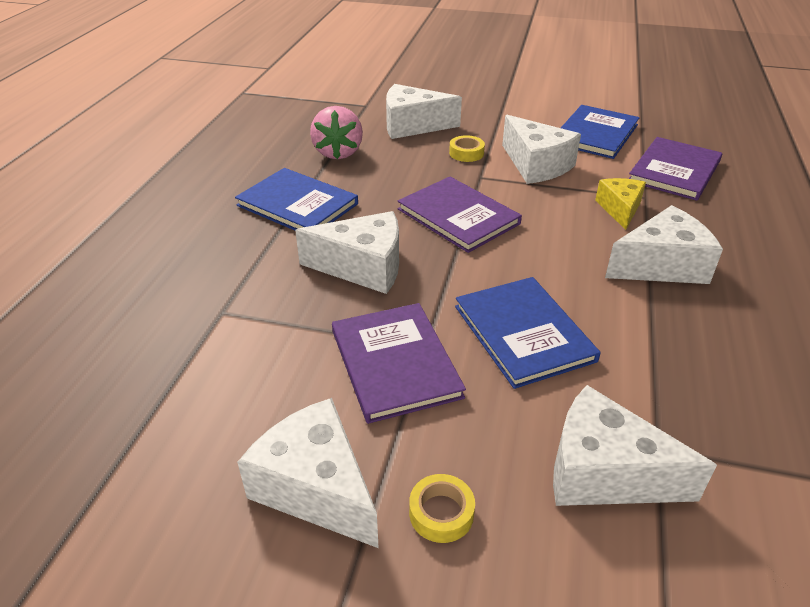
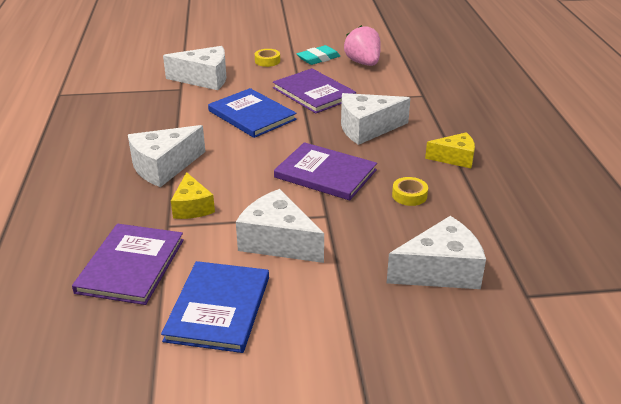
camera: 160 degrees right, 5 degrees down
(297, 204) = (455, 158): blue book -> yellow cheese
(316, 487) = (318, 58): white cheese -> turquoise eraser
(338, 152) = (479, 214): pink strawberry -> pink strawberry (363, 63)
(466, 153) = (355, 242): yellow tape -> yellow tape (409, 195)

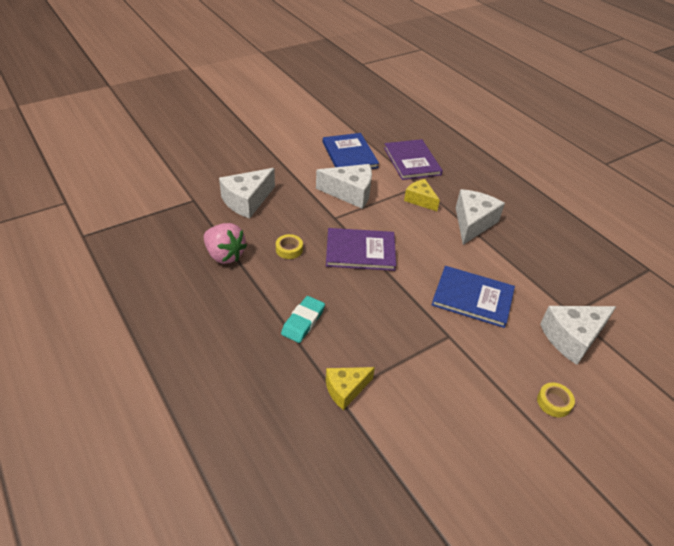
camera: 150 degrees right, 10 degrees up
(314, 93) = (450, 354): purple book -> none
(318, 58) = (506, 435): turquoise eraser -> turquoise eraser (303, 321)
(363, 63) = (446, 446): pink strawberry -> pink strawberry (224, 255)
(367, 128) = (362, 314): white cheese -> none
(455, 158) = (268, 300): yellow cheese -> yellow cheese (345, 389)

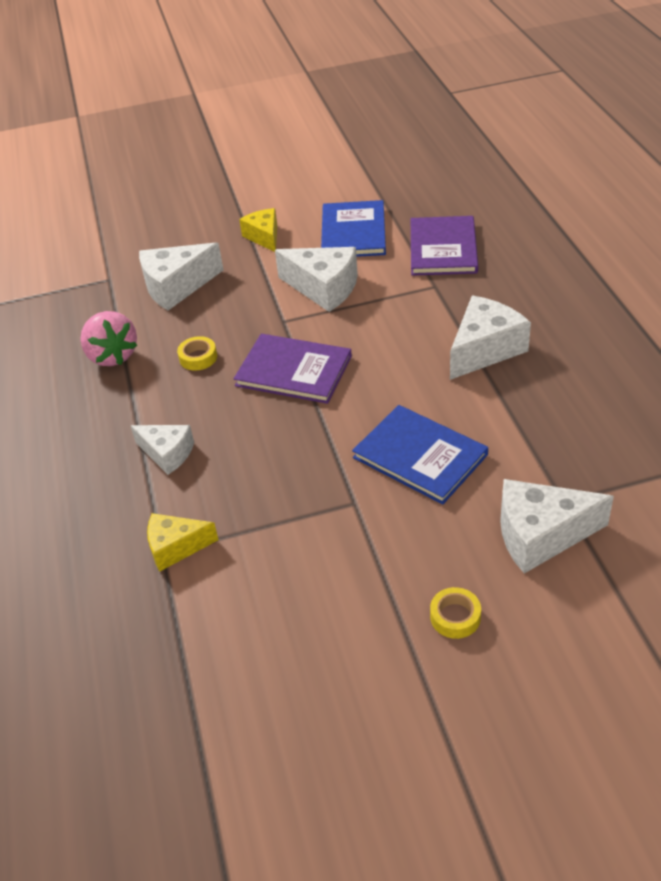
camera: 25 degrees right, 0 degrees up
(303, 321) = (167, 454): turquoise eraser -> white cheese
(420, 200) = (422, 307): yellow cheese -> yellow cheese (264, 237)

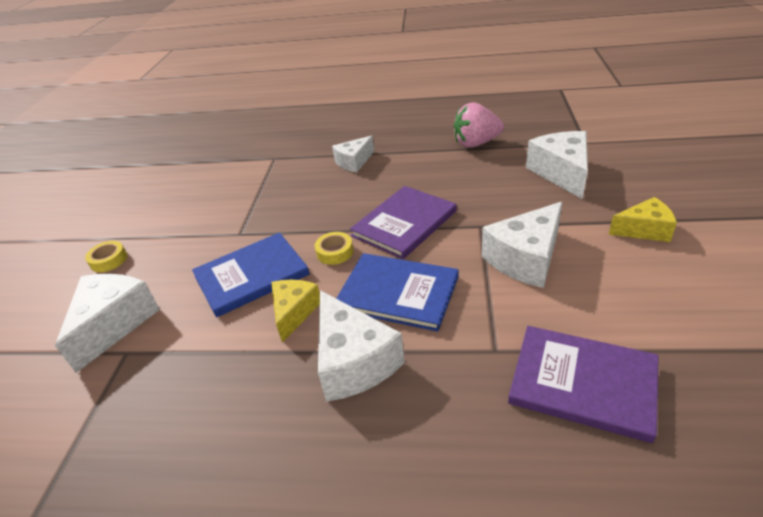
camera: 110 degrees right, 5 degrees down
(176, 547) = (273, 162): yellow cheese -> yellow cheese (294, 312)
(198, 357) = (451, 178): yellow tape -> yellow tape (335, 252)
(353, 232) = (643, 301): blue book -> blue book (398, 293)

